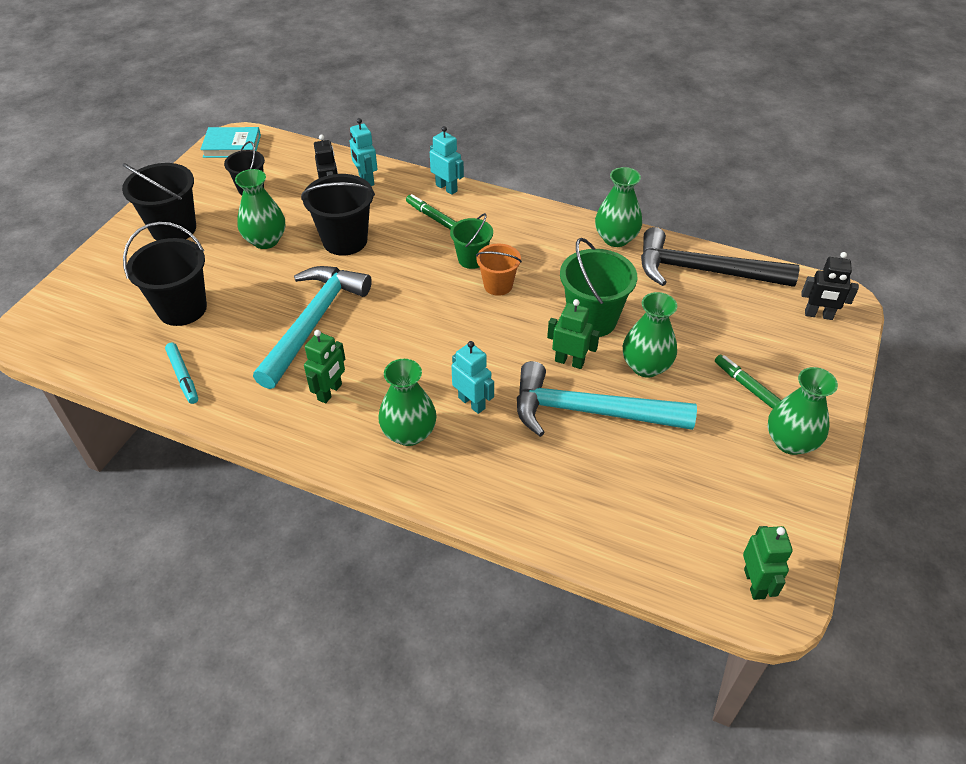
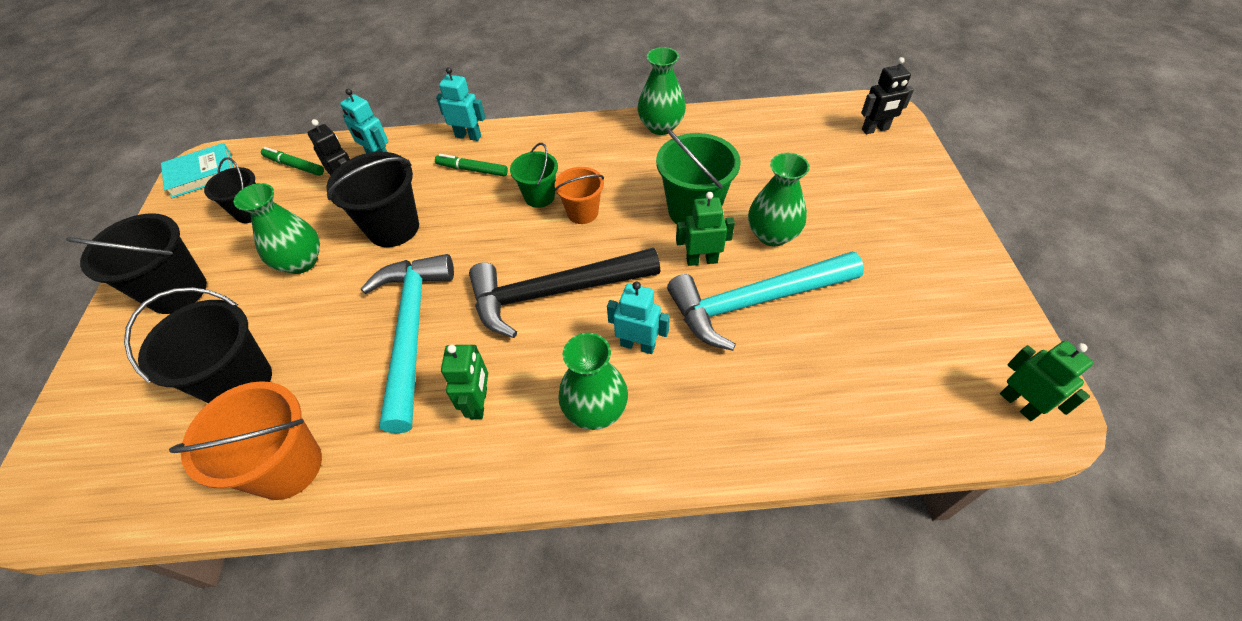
camera: 25 degrees left, 5 degrees up
(183, 376) = (287, 467): turquoise marker -> orange bucket
(703, 270) = (756, 127): black hammer -> black hammer (554, 292)
(747, 386) = (869, 216): green marker -> green marker (294, 165)
(790, 442) = (941, 251): green vase -> none

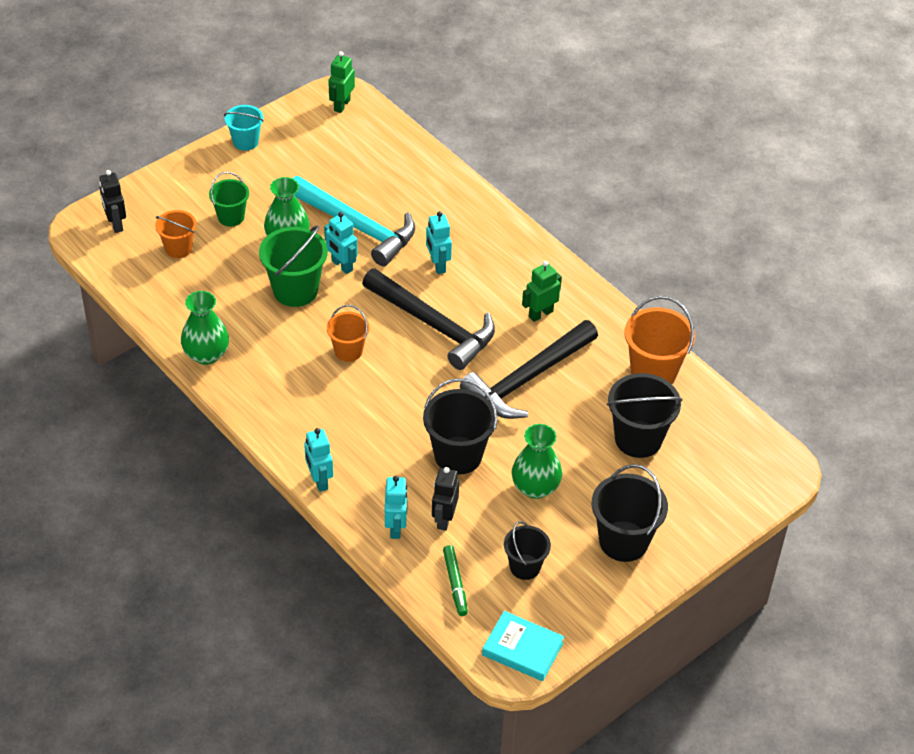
camera: 130 degrees left, 5 degrees down
(412, 331) = (527, 379): turquoise hammer -> black hammer
(472, 169) = (357, 449): green marker -> none
(539, 196) = (352, 386): green bucket -> green bucket (231, 217)
(595, 409) = (497, 262): green vase -> none
(701, 260) = (341, 266): green robot -> turquoise robot
(813, 156) = (178, 248): none -> orange bucket
(875, 129) = (116, 224): black robot -> black robot turned 150 degrees counterclockwise
(971, 269) = (245, 142): none -> turquoise bucket

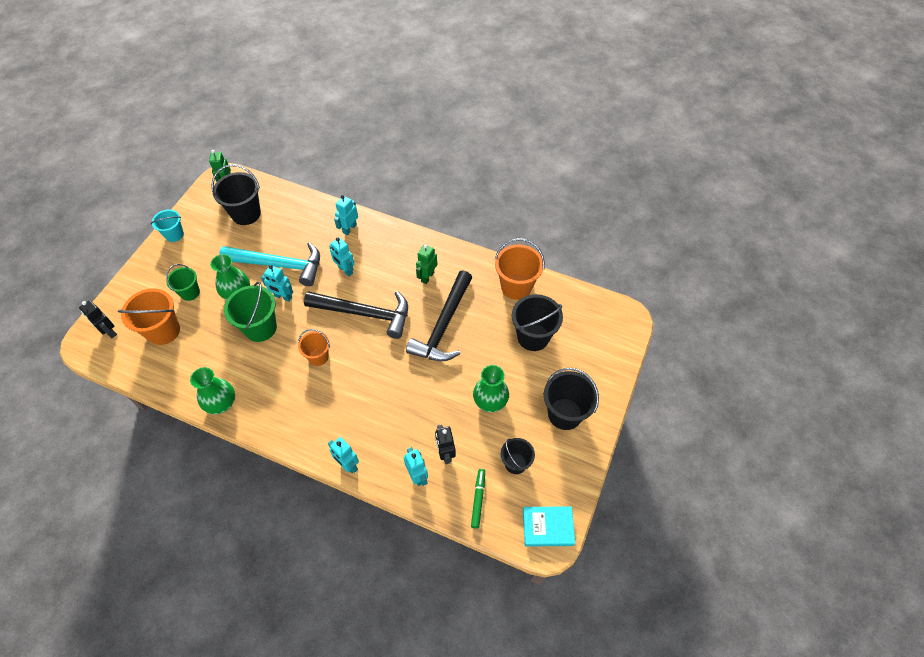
camera: 25 degrees left, 10 degrees up
(178, 248) = (163, 331): orange bucket -> orange bucket, size x1.63
(455, 584) = (478, 499): green marker -> green marker turned 135 degrees counterclockwise
(458, 455) = (429, 401): black bucket -> black bucket (246, 214)
(471, 217) = (349, 229): none -> turquoise robot

